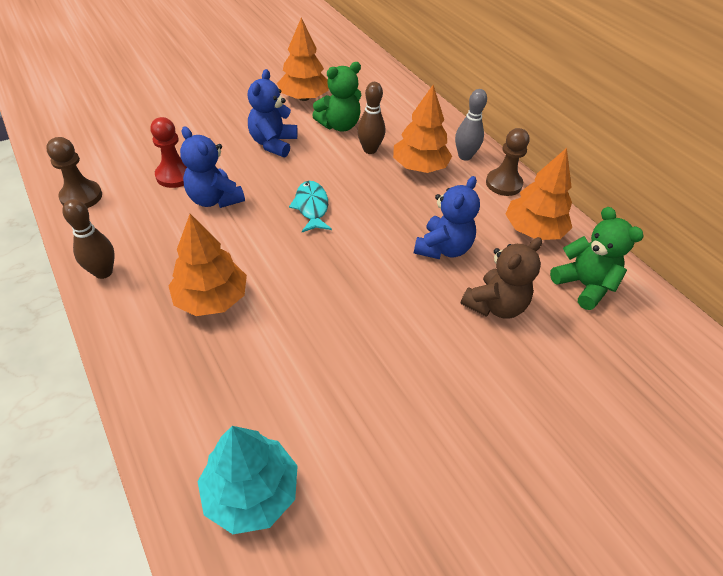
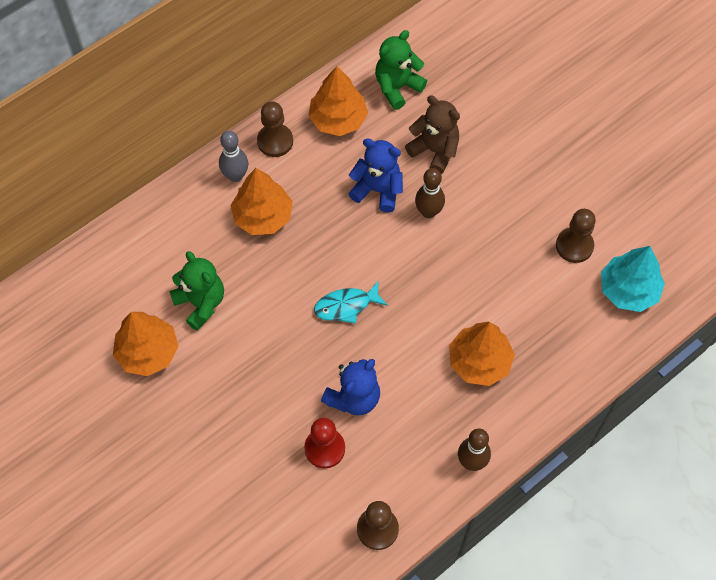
camera: 95 degrees left, 15 degrees up
(273, 143) = (248, 365): blue teddy bear -> none
(338, 433) = (574, 246): none -> brown pawn
(370, 150) = (241, 266): brown bowling pin -> brown bowling pin (428, 212)

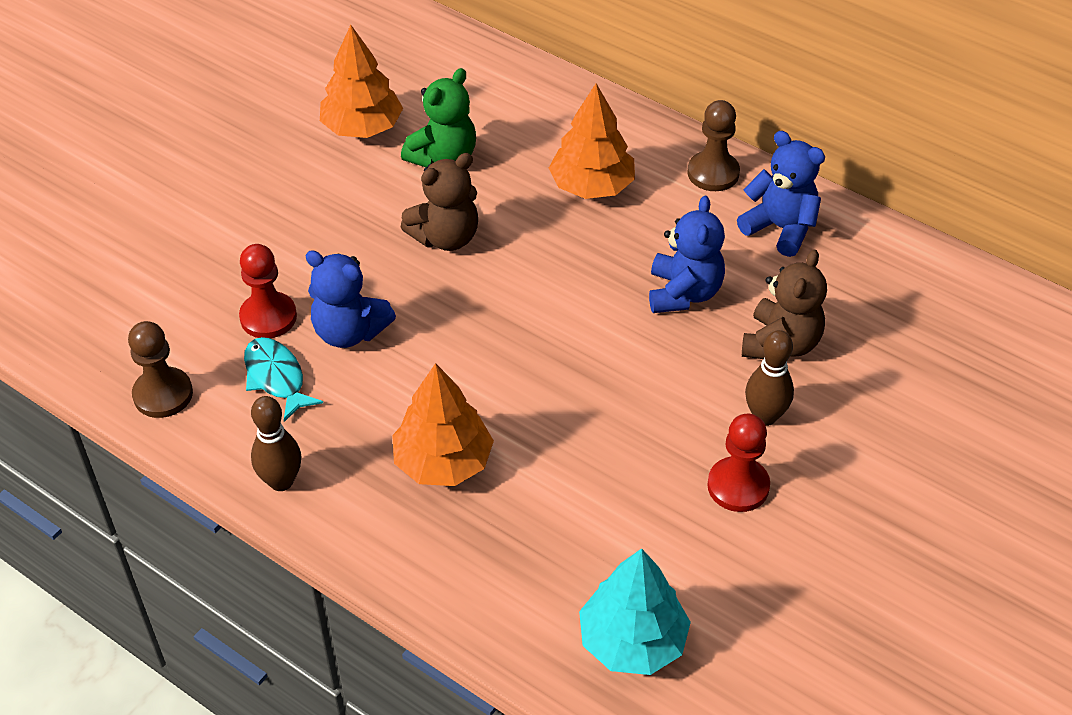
camera: 75 degrees right, 15 degrees down
(235, 176) = (642, 148): grey bowling pin -> none
(283, 319) = (446, 237): none -> brown teddy bear
(338, 119) = (780, 228): orange tree -> blue teddy bear
(346, 306) = (486, 296): turquoise fish -> turquoise fish (276, 378)
(397, 87) = (869, 280): green teddy bear -> none
(428, 212) = (672, 356): brown bowling pin -> brown bowling pin (765, 416)
(535, 206) = (738, 486): none -> red pawn
(574, 246) = (686, 550): brown pawn -> none

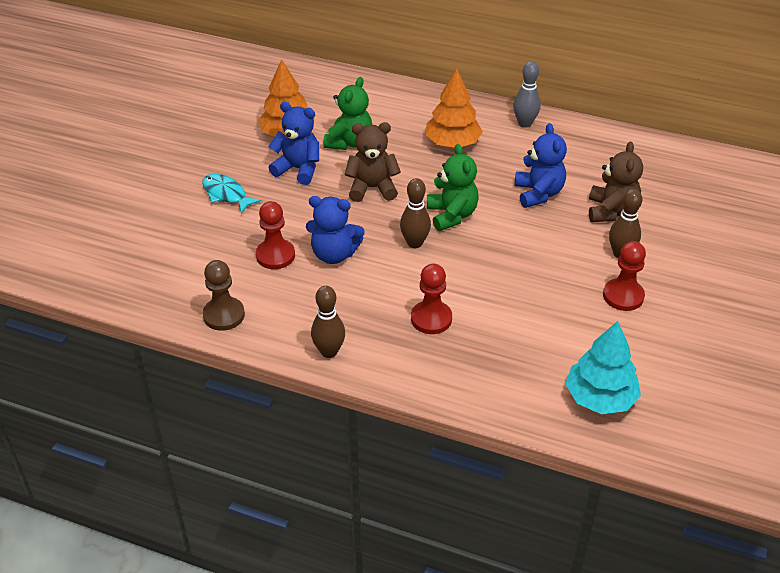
camera: 15 degrees left, 5 degrees down
(276, 378) = (297, 290): turquoise fish -> turquoise fish (226, 194)
(443, 462) = (431, 319): orange tree -> red pawn
(446, 237) = (372, 188): brown teddy bear -> brown teddy bear turned 135 degrees counterclockwise
(470, 337) = (415, 243): none -> brown bowling pin
(541, 303) = (451, 215): none -> green teddy bear
(713, 173) = (524, 123): brown pawn -> grey bowling pin
(780, 228) = (580, 147): blue teddy bear -> blue teddy bear (298, 169)

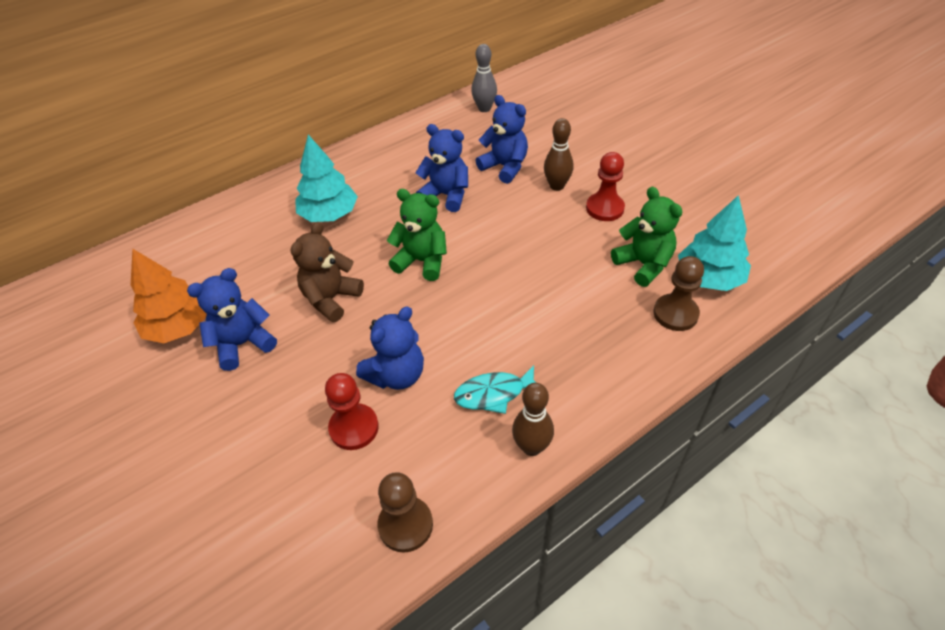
camera: 55 degrees left, 5 degrees up
(226, 194) = (214, 429): turquoise fish -> turquoise fish (494, 394)
(349, 142) = (248, 284): green teddy bear -> green teddy bear (643, 264)
(415, 243) = (435, 305): brown bowling pin -> none
(431, 319) = (543, 342): red pawn -> none
(452, 143) = (329, 214): orange tree -> turquoise tree
(524, 123) = (353, 160): grey bowling pin -> grey bowling pin (484, 108)
(534, 389) = (675, 314): none -> brown pawn
(611, 211) = (505, 167): brown teddy bear -> blue teddy bear

